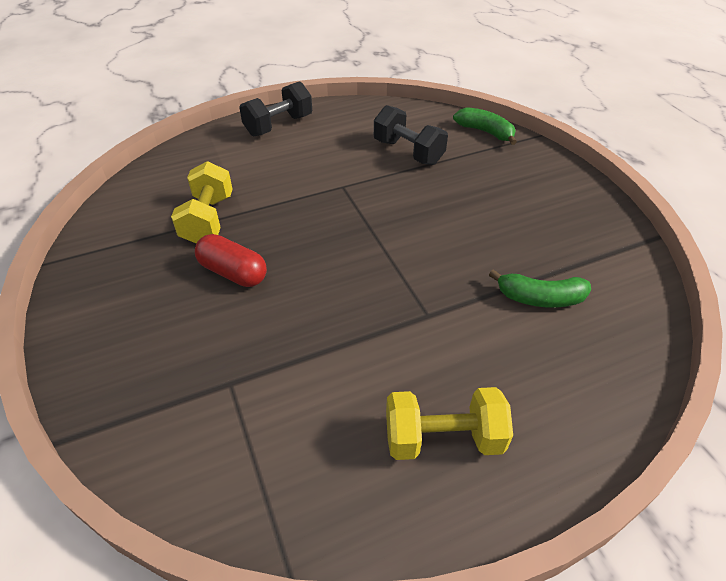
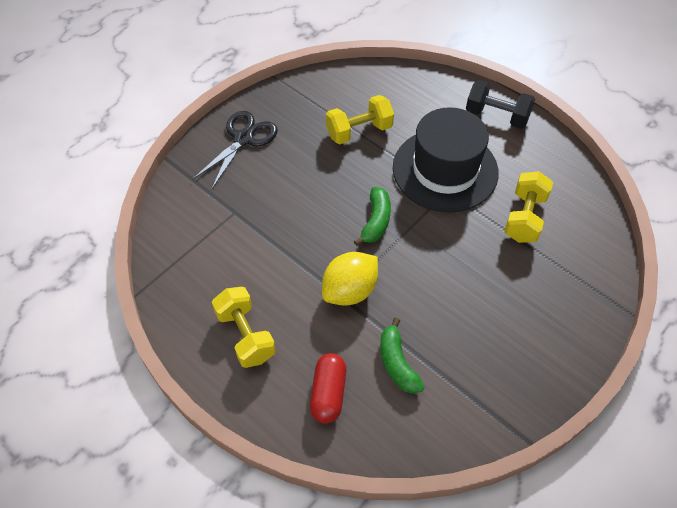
camera: 65 degrees right, 10 degrees up
(114, 329) = (243, 138): none -> black scissors
(233, 272) = (318, 170): red capsule -> red capsule (328, 393)
(315, 178) = (445, 170): none -> black hat
(408, 152) = (524, 217): black dumbbell -> yellow dumbbell
(426, 305) = (350, 290): none -> yellow lemon
(485, 132) = (601, 266): green banana -> green banana (376, 221)

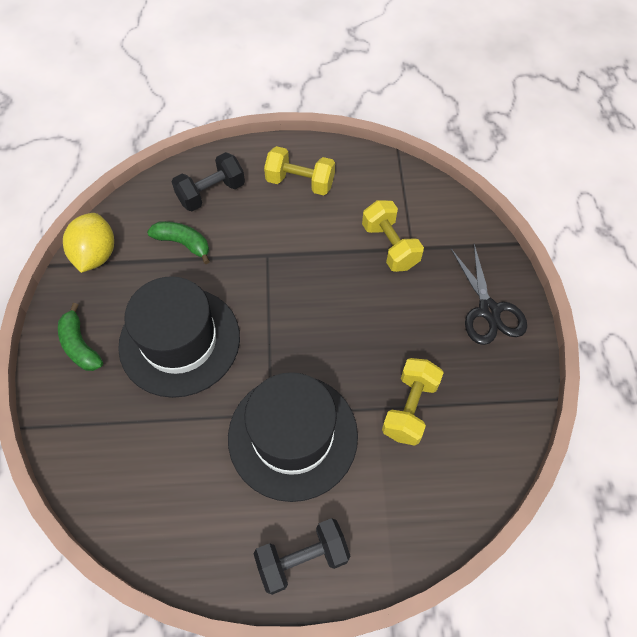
camera: 135 degrees right, 5 degrees up
(328, 393) = (211, 193): red capsule -> black dumbbell
(350, 290) = (264, 263): yellow lemon -> yellow lemon (96, 255)
(376, 221) = (301, 332): green banana -> green banana (80, 345)
(468, 284) = (179, 341): none -> black hat
(524, 217) = (178, 447): yellow dumbbell -> yellow dumbbell (390, 246)

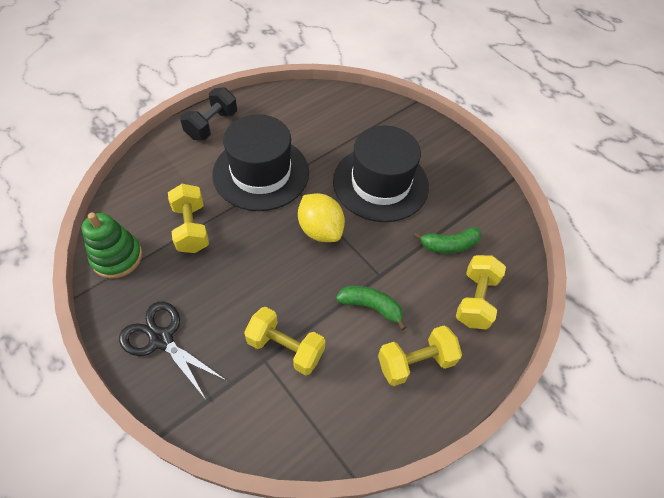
camera: 140 degrees right, 5 degrees down
(80, 345) = (435, 149): green banana -> green banana (371, 307)
(96, 255) = (495, 201): yellow lemon -> yellow lemon (320, 230)
(211, 193) = (475, 300): black dumbbell -> yellow dumbbell
(501, 419) = (117, 257): none -> green stacking toy

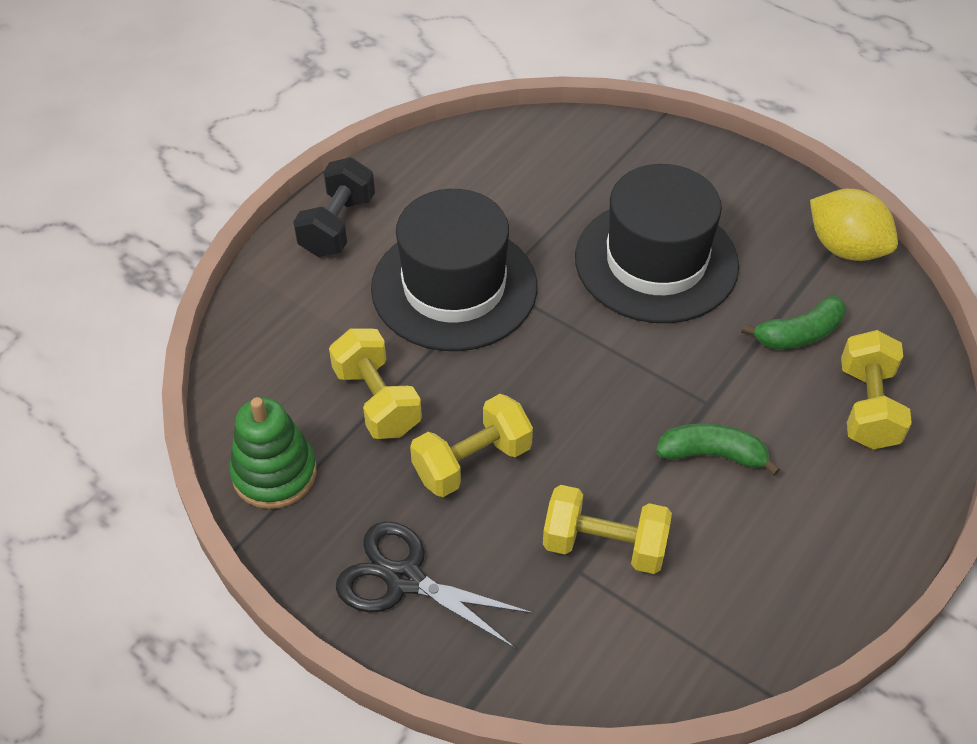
camera: 10 degrees left, 5 degrees down
(320, 230) = (587, 356): yellow lemon -> yellow lemon (845, 248)
(415, 362) = (809, 519): yellow dumbbell -> yellow dumbbell (472, 462)

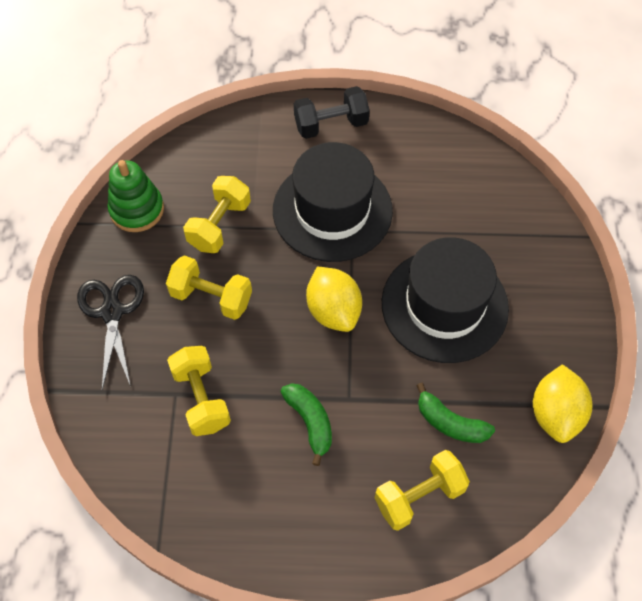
camera: 55 degrees right, 10 degrees up
(586, 357) = (333, 311): none -> yellow lemon

